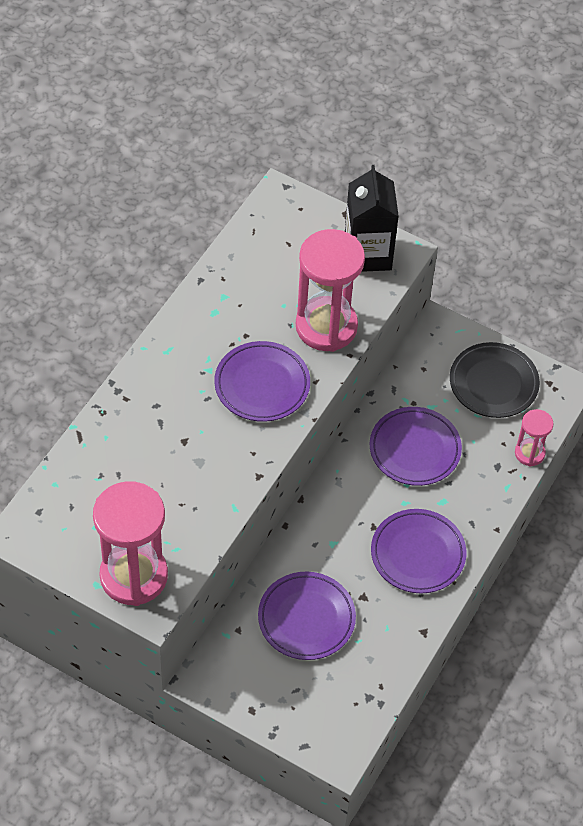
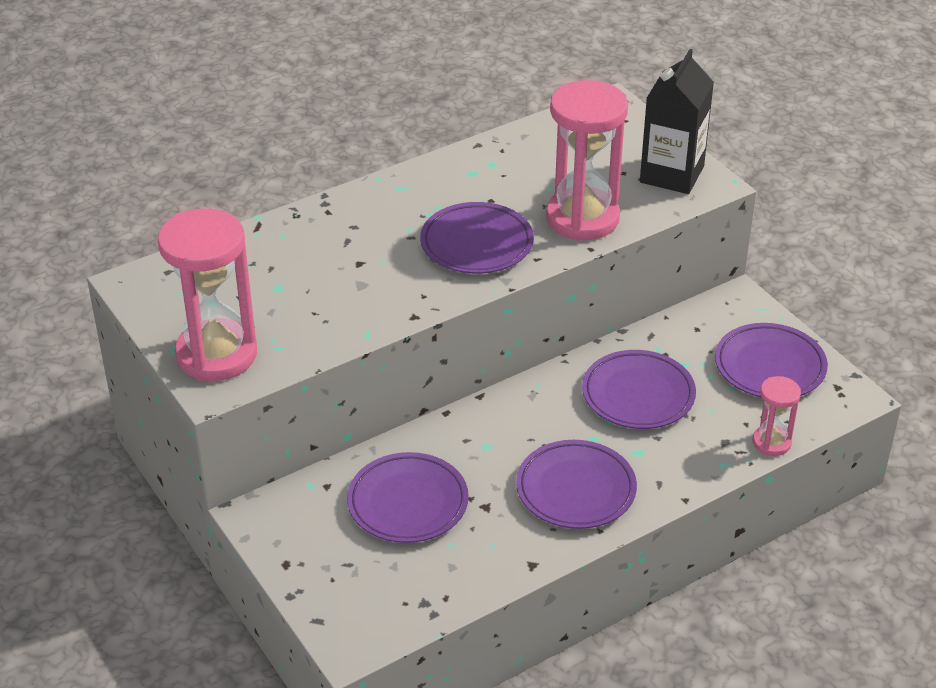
camera: 30 degrees right, 15 degrees down
(493, 383) = (770, 366): black plate -> purple plate

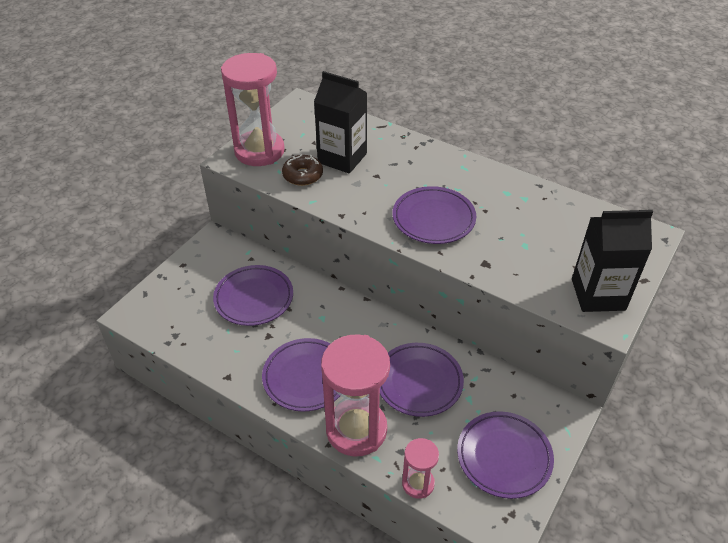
camera: 65 degrees right, 5 degrees up
(298, 281) = (342, 158): none -> black carton
(306, 328) = (302, 175): none -> brown donut
(582, 218) = (502, 261): pink hourglass -> pink hourglass (356, 429)

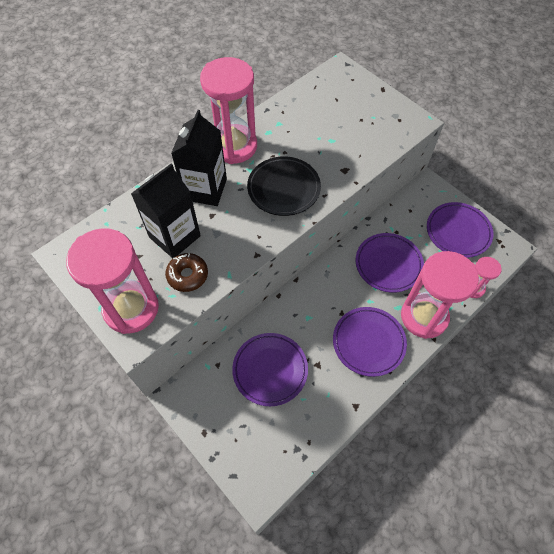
camera: 75 degrees left, 15 degrees up
(433, 219) = (283, 188): purple plate -> black plate
(472, 172) = (234, 146): none -> pink hourglass
(598, 294) = (391, 117): black carton -> black carton (205, 189)

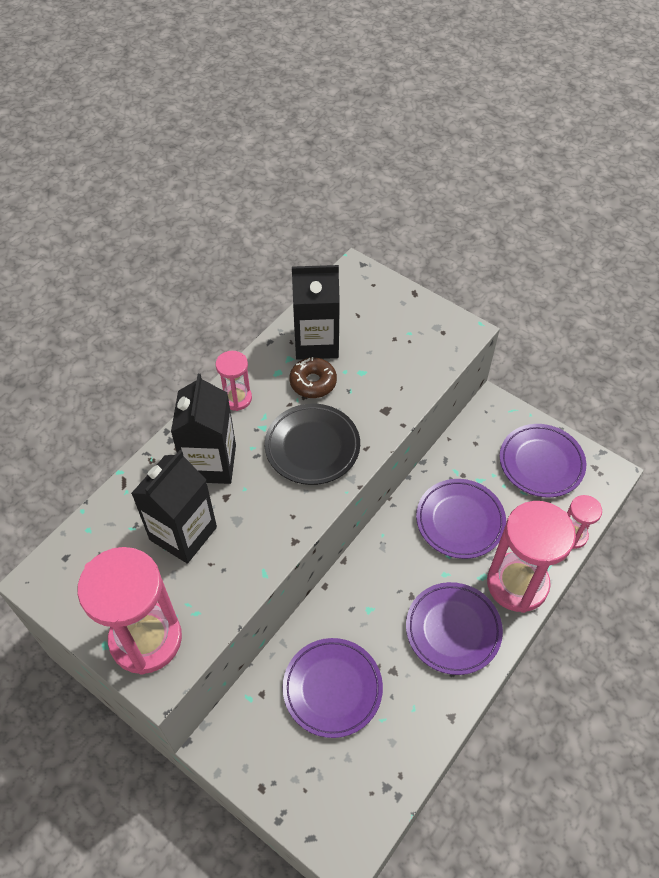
camera: 10 degrees left, 5 degrees down
(187, 275) = (210, 583): brown donut -> brown donut (313, 382)
(234, 146) = (236, 398): pink hourglass -> pink hourglass, size x0.50
(301, 114) = (316, 342): none -> black carton

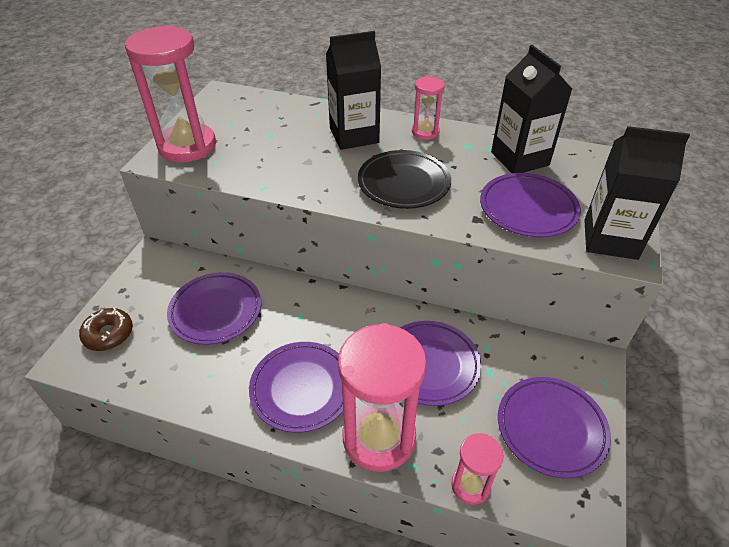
camera: 70 degrees right, 10 degrees down
(183, 533) = (283, 139): black carton -> black carton (610, 239)
(313, 382) = (473, 167): brown donut -> brown donut (109, 334)
(387, 369) = (528, 209): none -> purple plate

